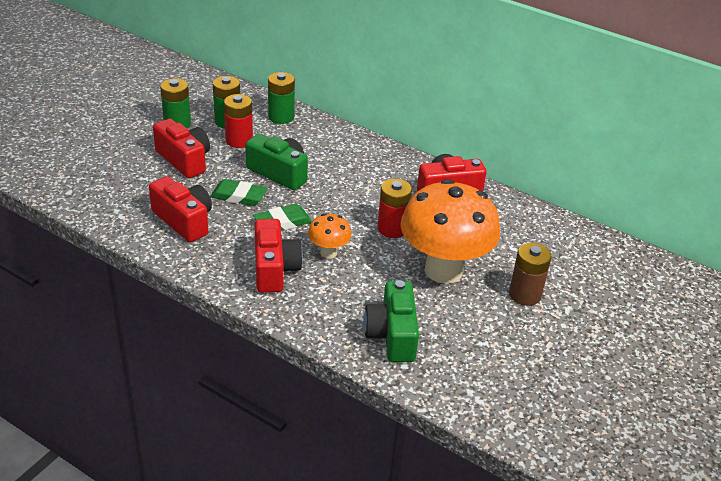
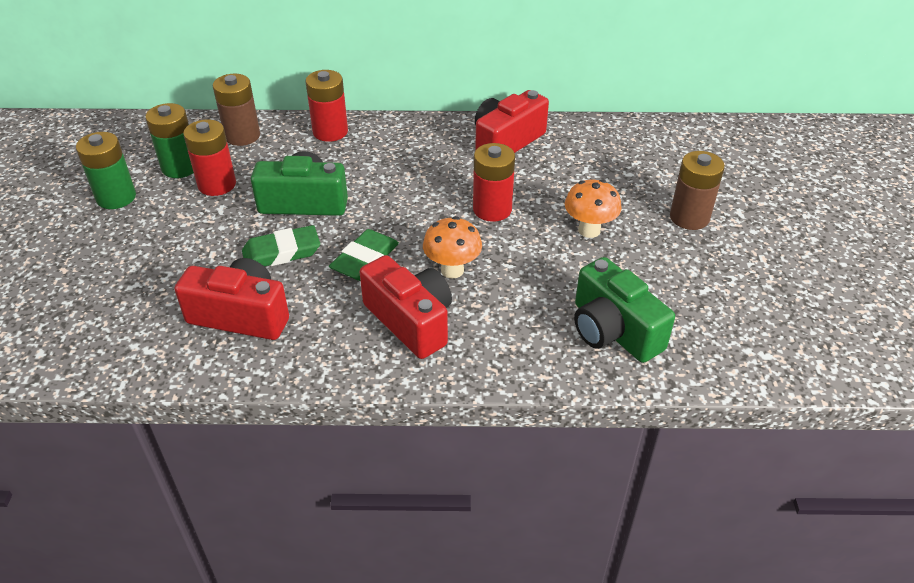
camera: 30 degrees left, 5 degrees up
(184, 160) = (168, 238): red camera -> none
(281, 117) = (242, 136): green battery -> brown battery
(337, 136) = (330, 132): none -> red battery
(443, 270) = (589, 230): orange mushroom -> orange mushroom, size x0.45

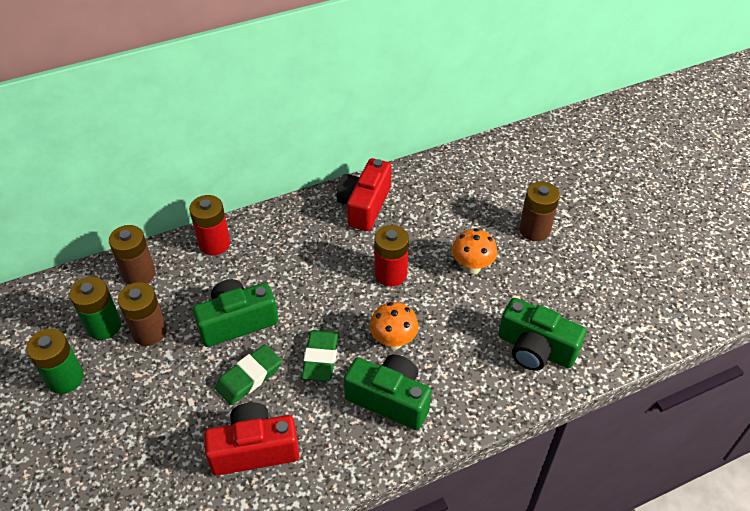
camera: 25 degrees left, 5 degrees up
(217, 184) = (149, 332): red battery -> brown battery
(411, 321) = (389, 399): red camera -> green camera

